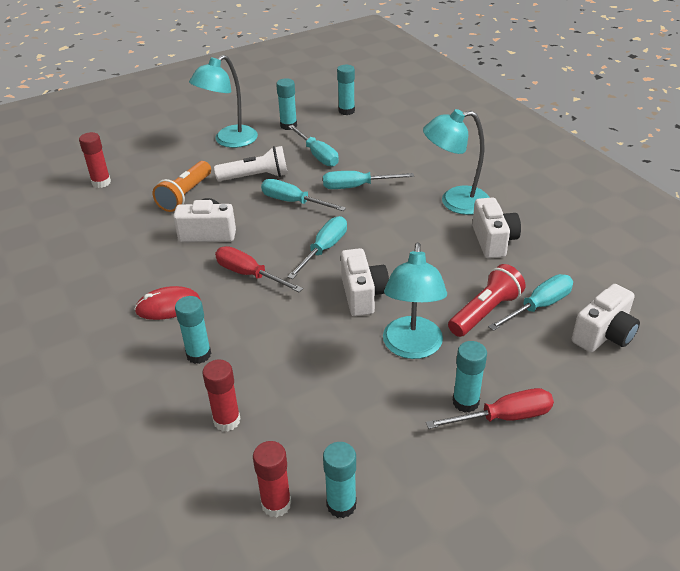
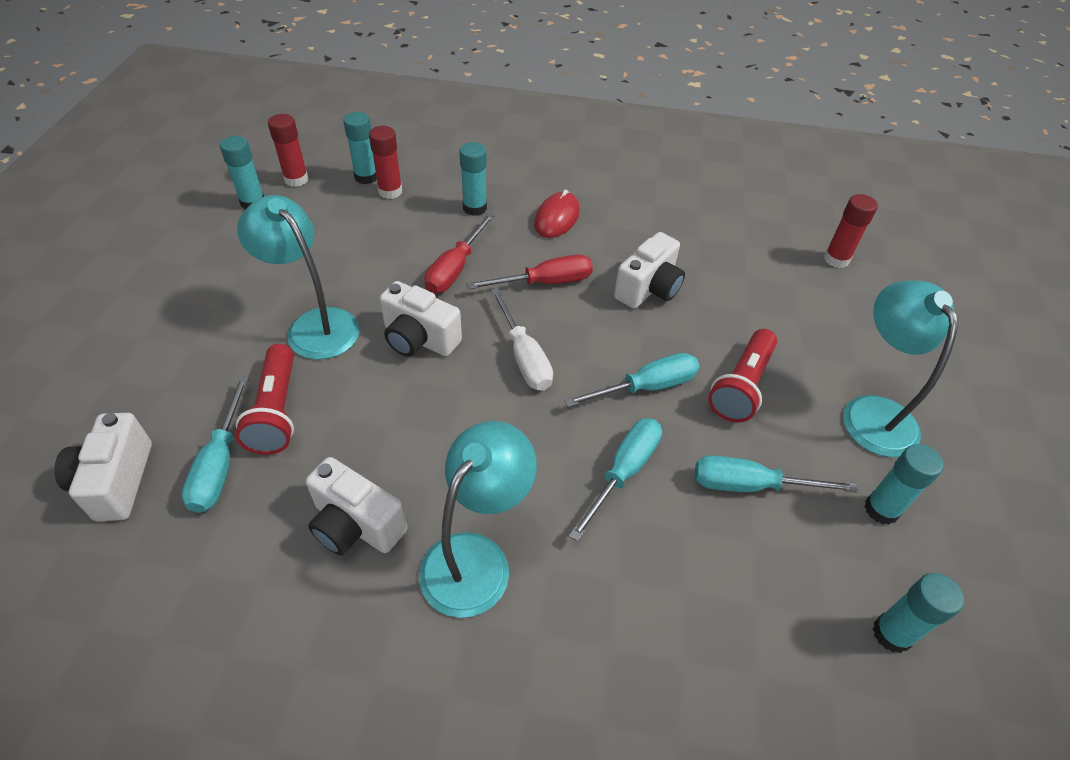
camera: 125 degrees right, 10 degrees up
(185, 195) = (748, 307): orange flashlight -> none
(256, 177) = (741, 386): white flashlight -> red flashlight
(324, 249) = (524, 357): turquoise screwdriver -> white screwdriver
(465, 402) = (220, 314): turquoise glue stick -> turquoise glue stick (366, 177)
(503, 417) = (176, 324): red screwdriver -> red screwdriver (455, 269)

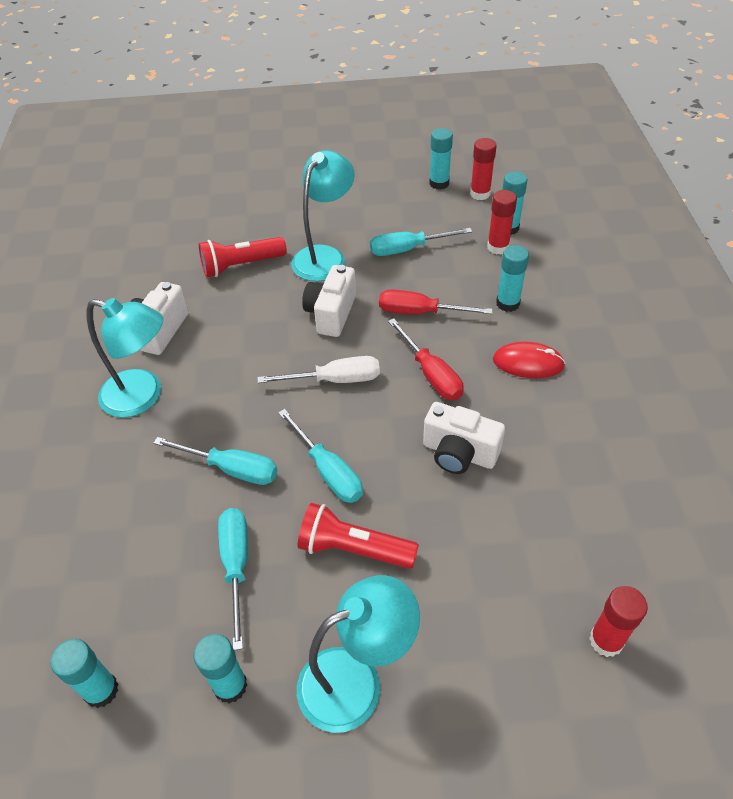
camera: 80 degrees right, 0 degrees up
(116, 481) = (174, 223): white camera -> none
(220, 464) = (194, 257): turquoise screwdriver -> turquoise screwdriver (408, 249)
(524, 357) = (335, 380): white screwdriver -> white screwdriver turned 150 degrees counterclockwise

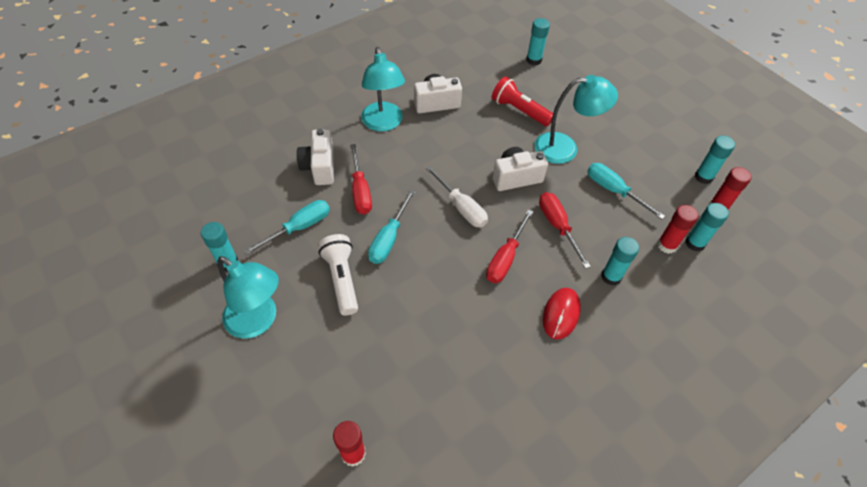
camera: 55 degrees right, 5 degrees up
(101, 690) = (201, 210): turquoise glue stick -> turquoise glue stick (533, 60)
(231, 469) = (360, 191): turquoise screwdriver -> red screwdriver
(353, 548) = (342, 279): red flashlight -> white flashlight
(459, 453) = (449, 304): white camera -> white camera (320, 167)
(528, 363) = (561, 314): red mouse -> red mouse turned 45 degrees clockwise

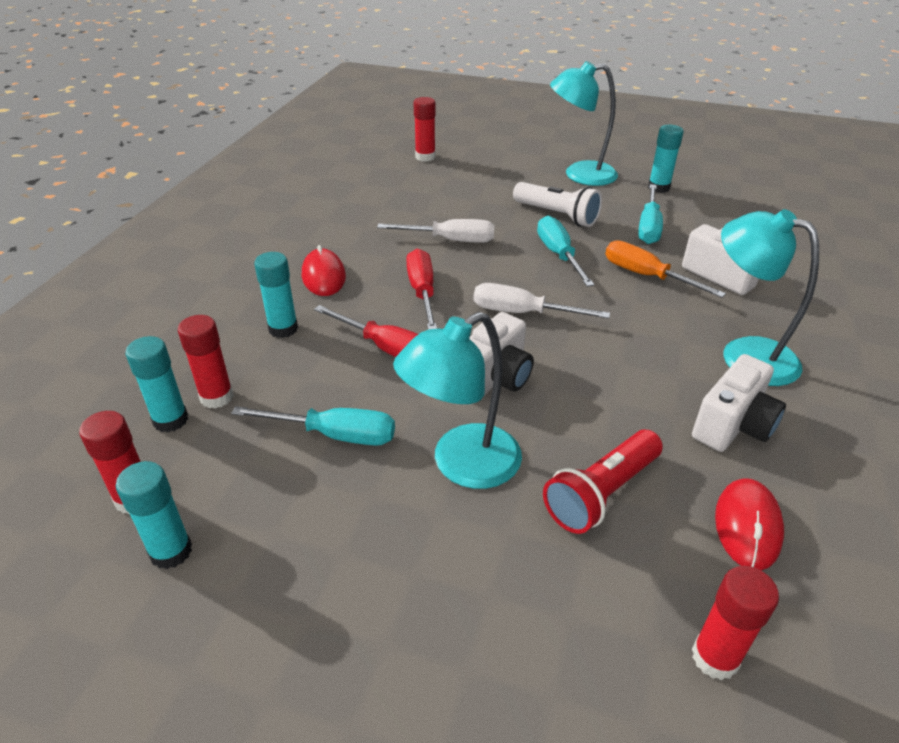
camera: 145 degrees right, 15 degrees down
(360, 191) = (646, 276): red screwdriver -> orange screwdriver
(444, 299) = (450, 240): none -> white screwdriver
(479, 77) = (747, 526): none -> red mouse
(519, 110) = (601, 493): red flashlight -> red flashlight turned 135 degrees clockwise
(533, 60) = (715, 657): turquoise glue stick -> red glue stick

